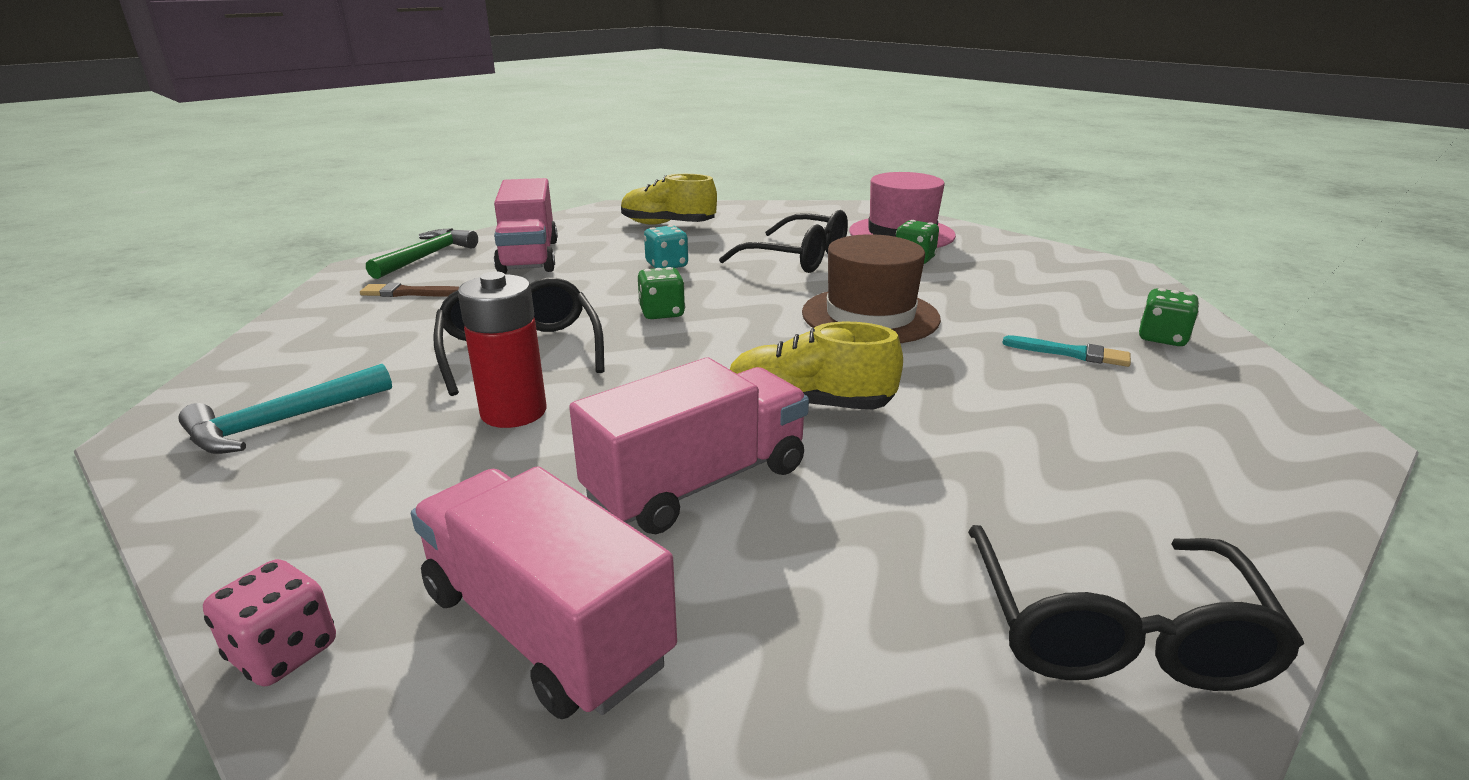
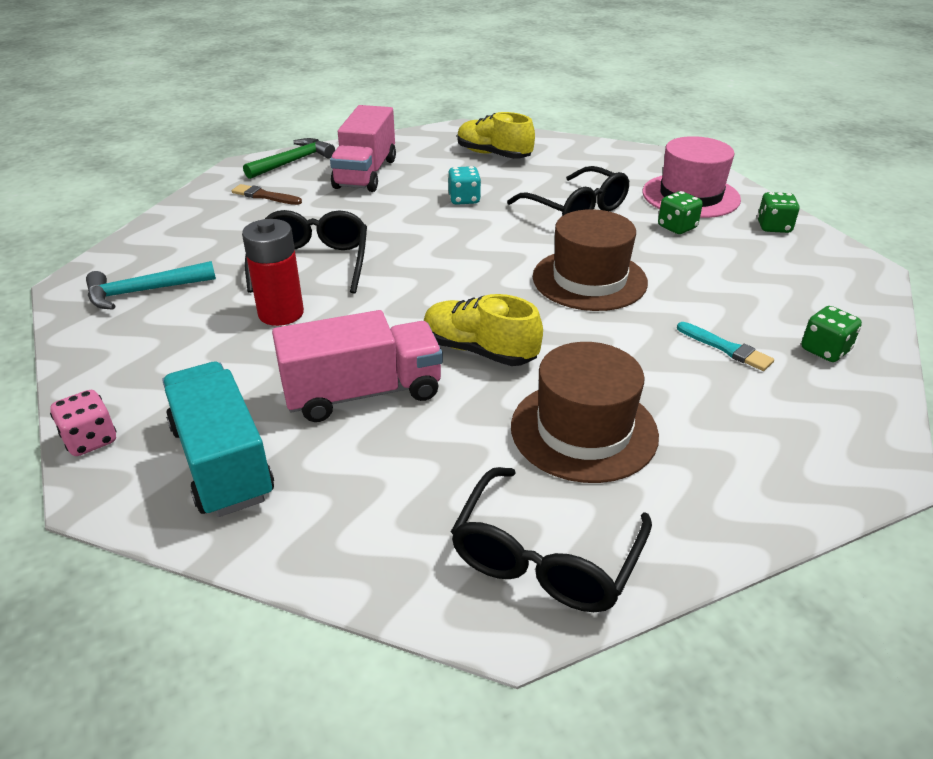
camera: 20 degrees right, 10 degrees up
(544, 627) = (222, 462): pink truck -> turquoise truck
(662, 313) = (430, 247): green dice -> green dice (773, 227)
(1008, 464) = (584, 430): none -> brown hat

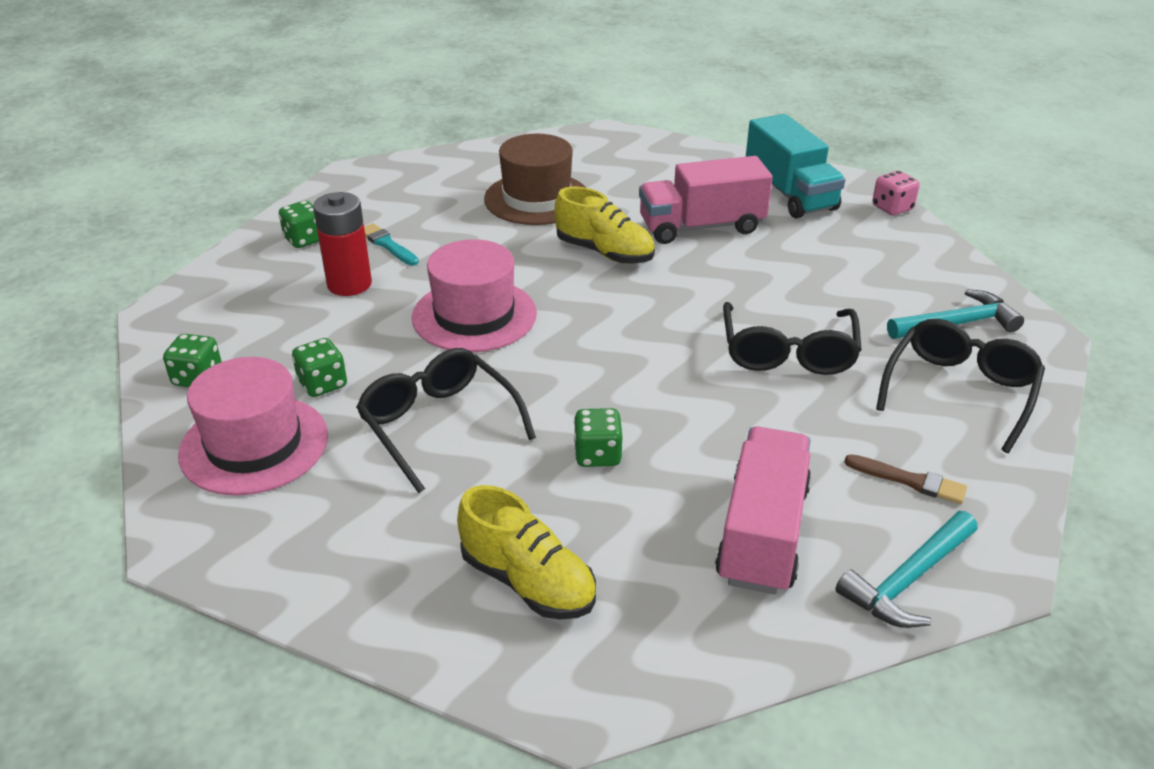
camera: 175 degrees left, 0 degrees up
(281, 313) = (797, 293): red battery -> red battery (349, 284)
(293, 162) = (908, 580): green hammer -> turquoise hammer
(464, 199) = (597, 455): turquoise dice -> green dice
(545, 558) = (583, 148): black glasses -> black glasses (960, 391)
(589, 279) = (474, 315): brown hat -> pink hat

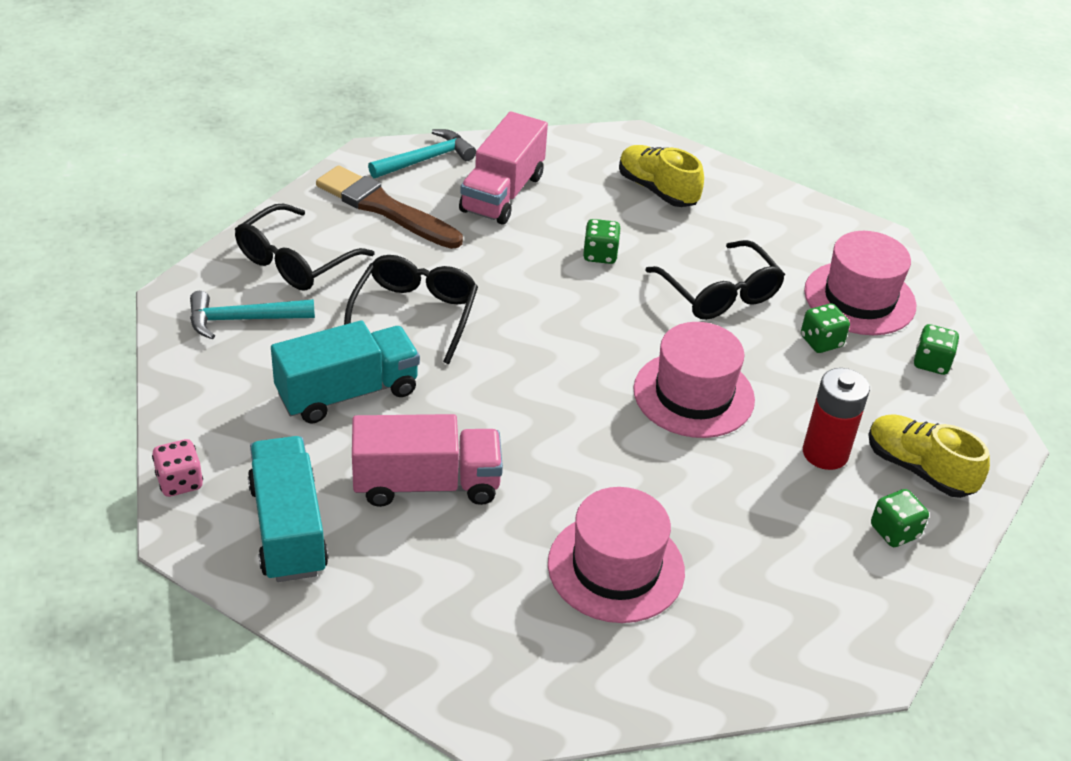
camera: 175 degrees left, 5 degrees up
(387, 245) = (795, 508): turquoise brush -> none
(537, 198) = (616, 567): brown hat -> pink hat
(604, 252) = (549, 459): yellow shoe -> yellow shoe (918, 469)
(807, 277) = (347, 393): none -> turquoise truck
(909, 481) = (384, 208): brown brush -> brown brush, size x2.03

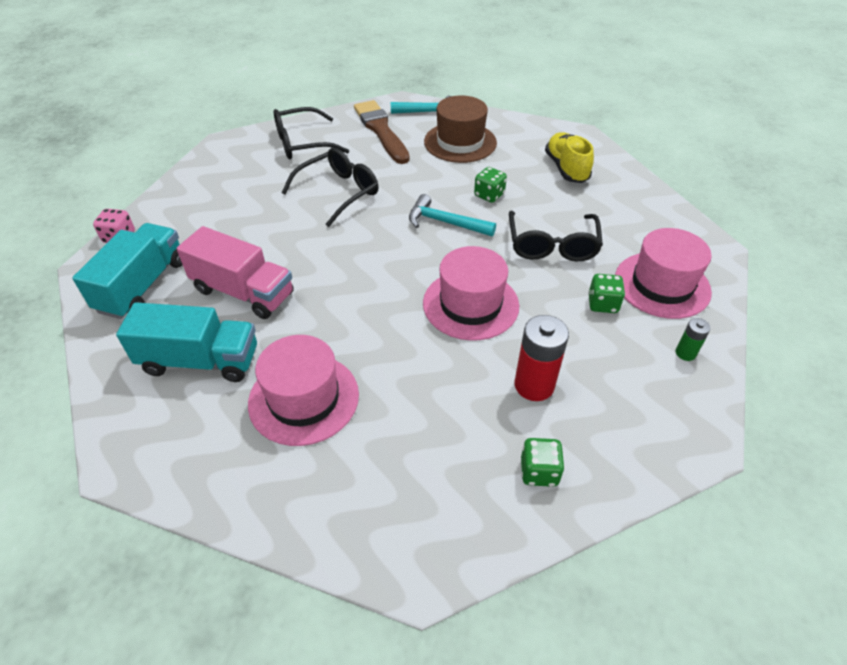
camera: 35 degrees right, 5 degrees up
(243, 319) = (243, 164): turquoise hammer -> turquoise hammer (445, 222)
(347, 393) = (255, 222): turquoise truck -> turquoise truck (200, 360)
(502, 193) = (460, 142): pink truck -> brown hat
(918, 469) = (604, 431): yellow shoe -> none
(931, 363) = (685, 353): green dice -> green battery

